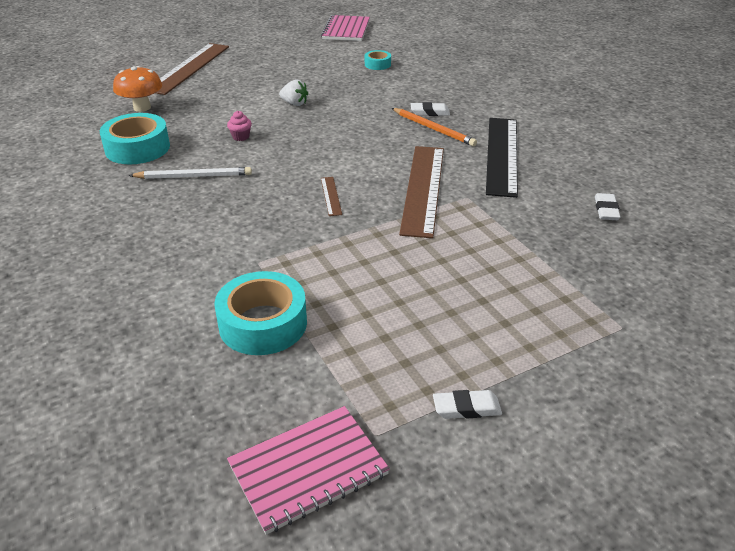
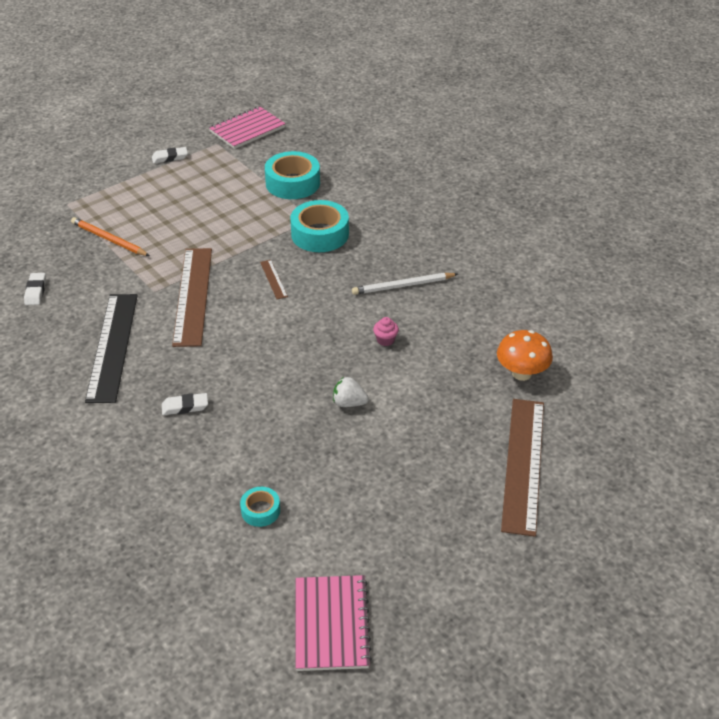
camera: 170 degrees right, 5 degrees up
(137, 148) = (479, 312): turquoise tape -> turquoise tape (320, 234)
(433, 129) = (181, 377): orange pencil -> orange pencil (109, 239)

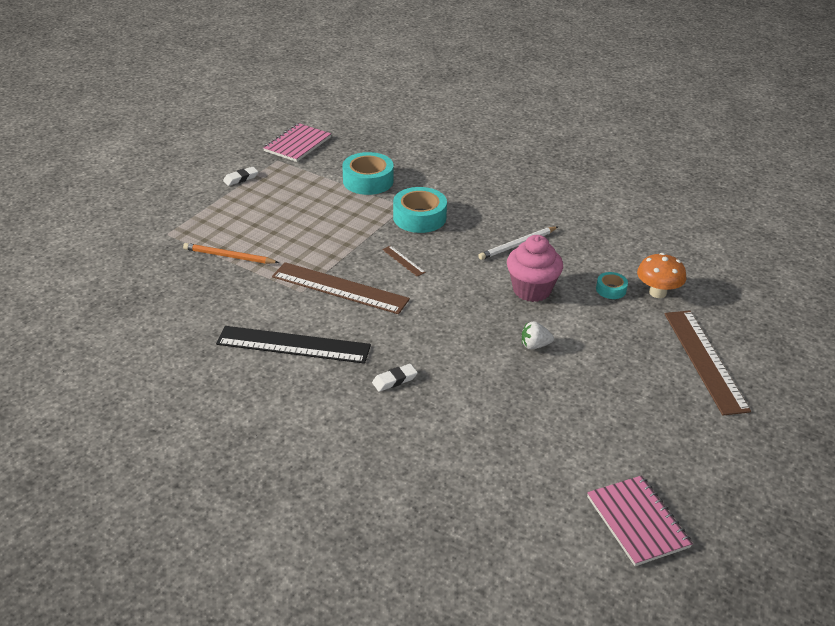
camera: 20 degrees left, 5 degrees down
(36, 291) = (187, 314): white eraser -> none
(112, 346) = (293, 345): black ruler -> black ruler turned 60 degrees counterclockwise
(193, 295) = (340, 288): brown ruler -> brown ruler turned 45 degrees counterclockwise
(260, 510) = (518, 448): turquoise tape -> turquoise tape (611, 289)
(385, 340) = (531, 290): pink cupcake -> pink cupcake, size x2.42

